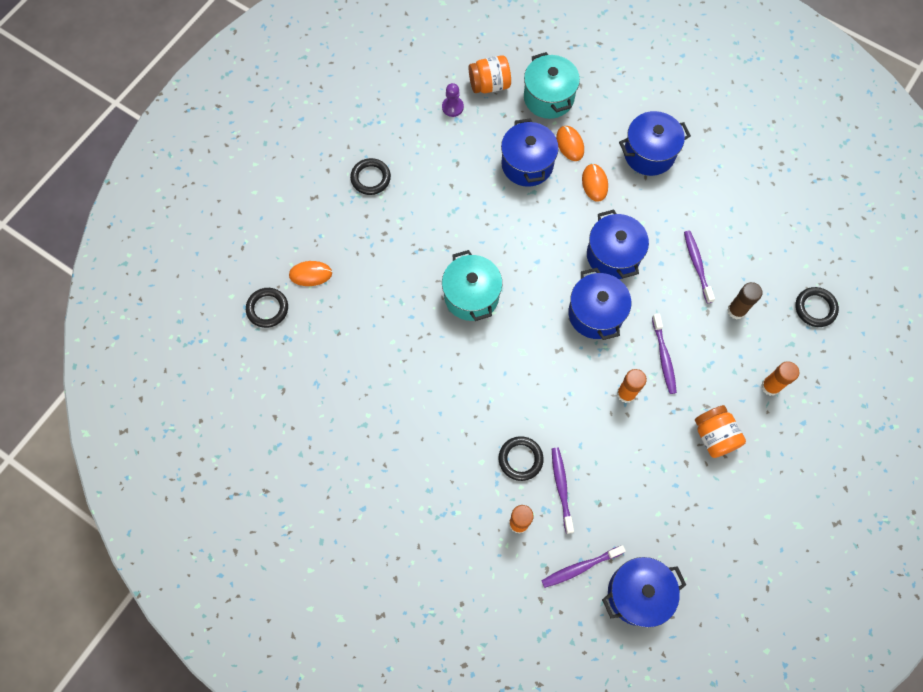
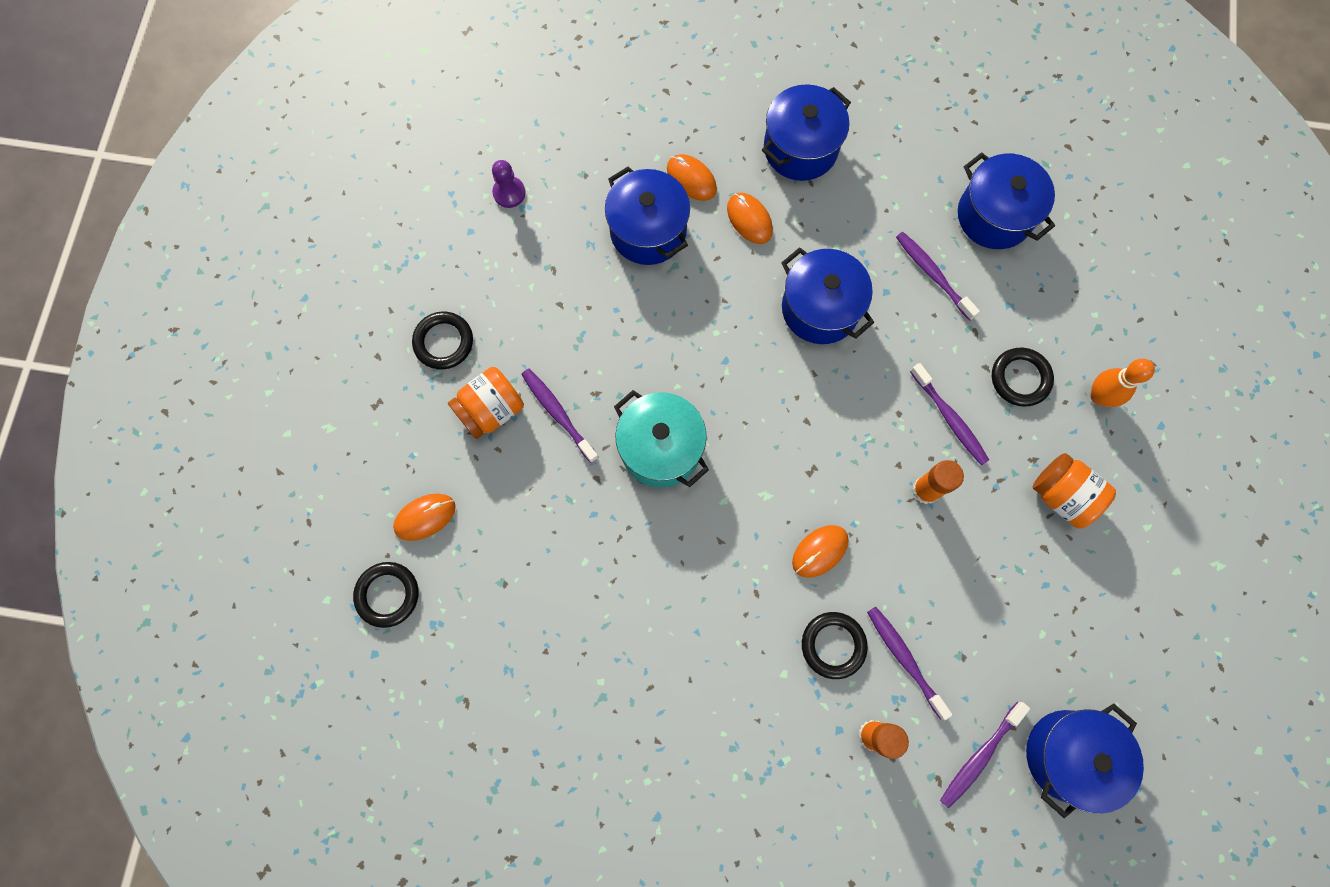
camera: 25 degrees left, 5 degrees up
(419, 249) = (558, 414): none -> purple toothbrush
(489, 85) = (544, 140): orange jar -> orange jar (491, 410)
(540, 400) = (820, 551): none -> orange mouse
(548, 98) = (632, 126): turquoise pot -> none
(595, 314) = (835, 399): blue pot -> blue pot (994, 216)
(736, 310) = (1010, 314): brown glue stick -> none
(770, 386) = (1099, 396): orange glue stick -> orange bowling pin
(815, 308) = (1104, 267): black ring -> black ring (1020, 378)

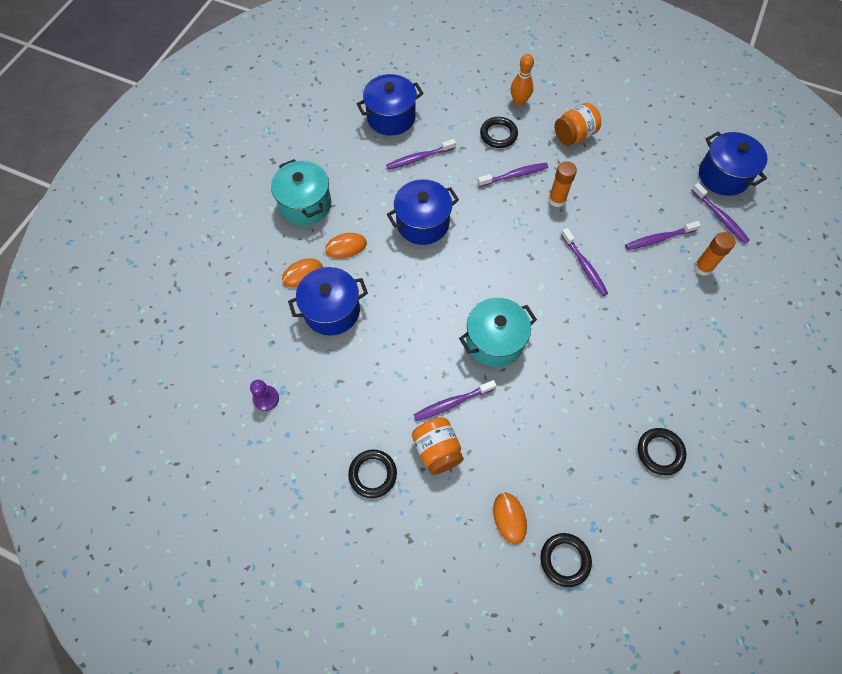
camera: 75 degrees left, 10 degrees down
(800, 148) = (305, 204): blue pot -> turquoise pot
(820, 551) = (584, 266): orange mouse -> purple toothbrush
(833, 645) = (645, 274): black ring -> black ring (660, 452)

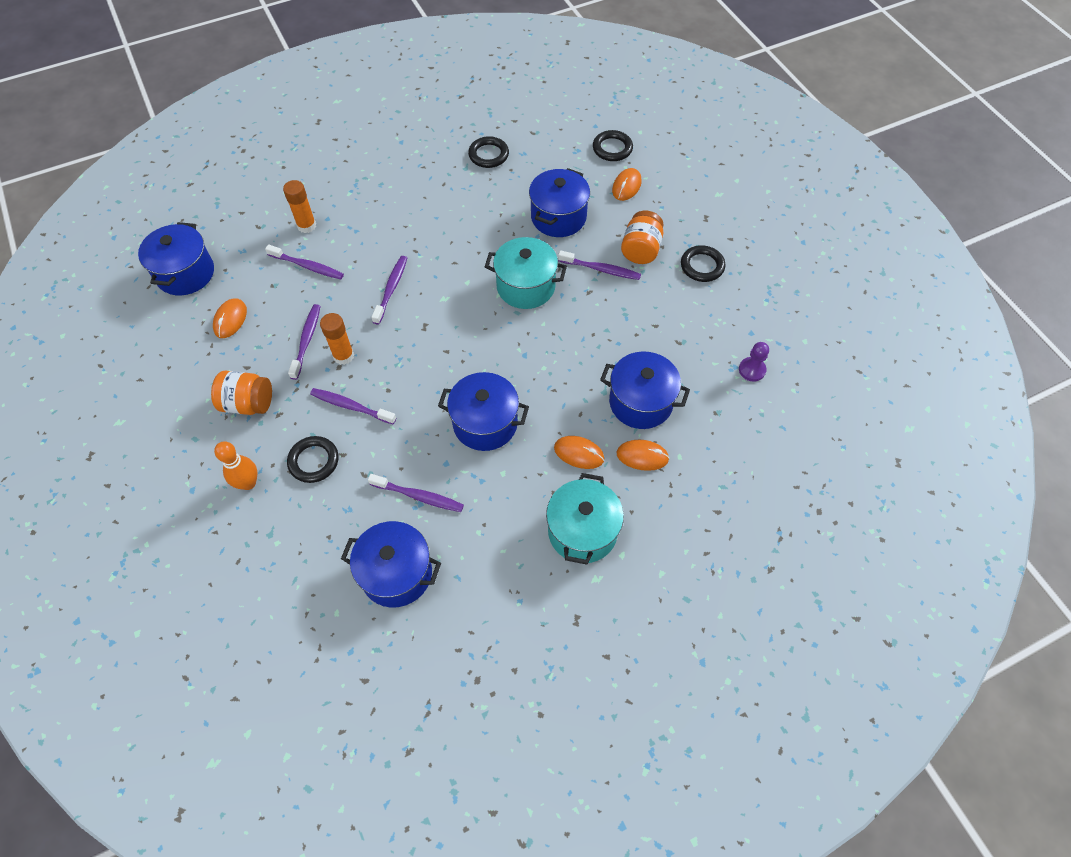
camera: 140 degrees left, 5 degrees down
(534, 430) = (558, 217): none -> blue pot
(653, 170) = (230, 319): none -> orange mouse
(720, 217) = (239, 247): purple toothbrush -> purple toothbrush (306, 340)

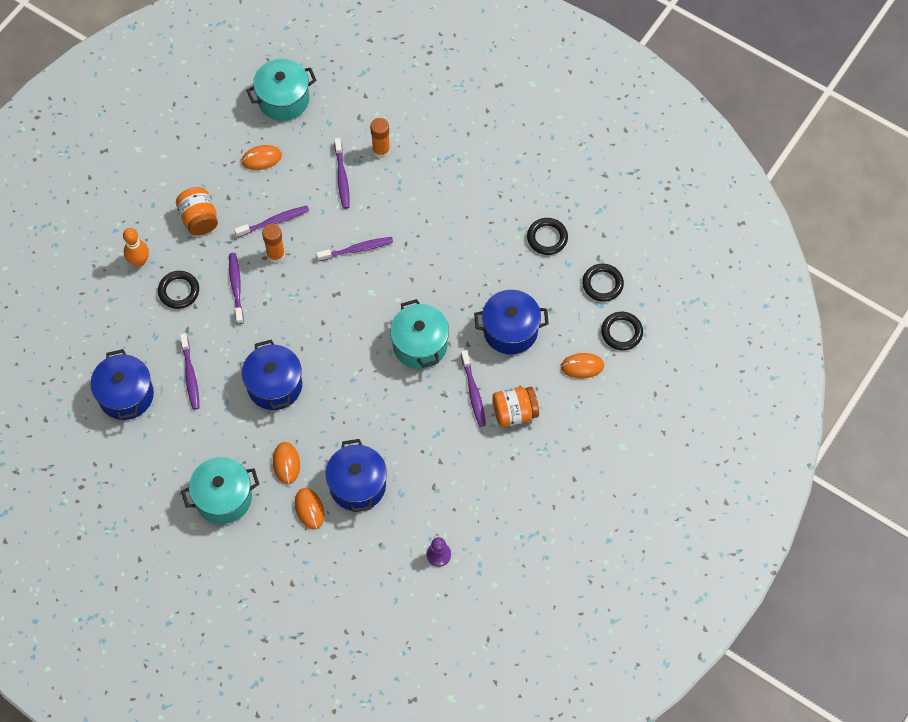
camera: 60 degrees right, 5 degrees up
(185, 273) = (283, 100): blue pot -> turquoise pot
(702, 266) = (527, 469): black ring -> black ring (602, 284)

